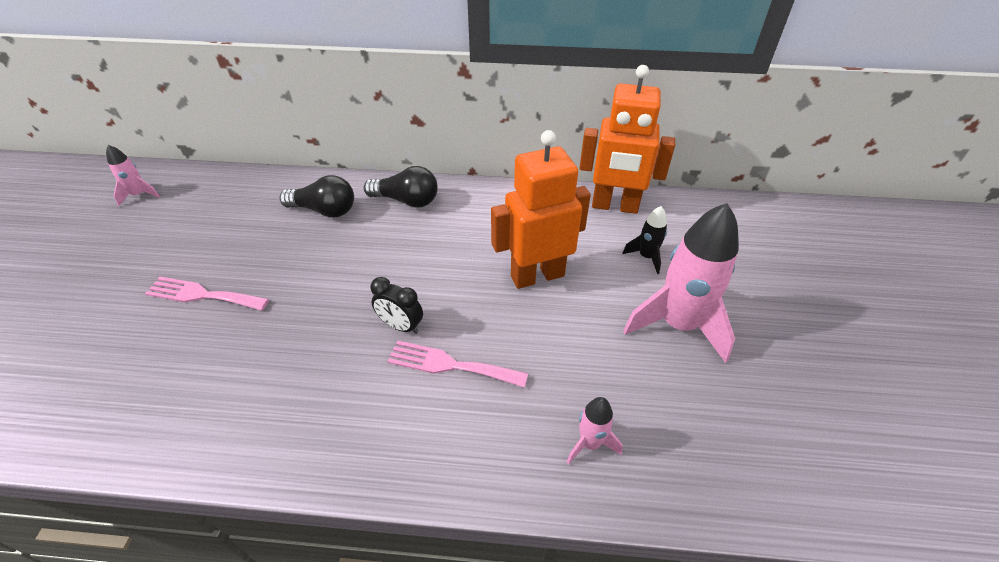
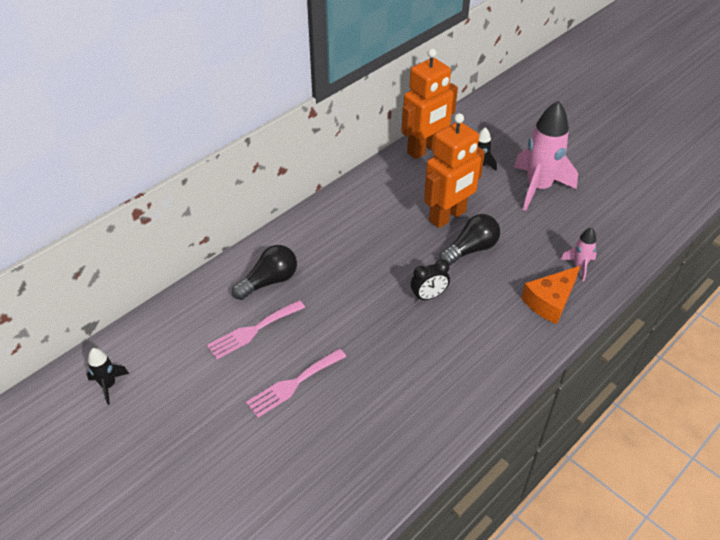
camera: 50 degrees left, 0 degrees up
(139, 195) = (108, 385): pink rocket -> black rocket
(406, 200) = (309, 235): black light bulb -> black light bulb (471, 249)
(450, 365) = (480, 290): pink fork -> pink fork (253, 331)
(495, 445) = (550, 301): none -> orange cheese
(537, 275) = (448, 216): orange robot -> orange robot turned 150 degrees counterclockwise

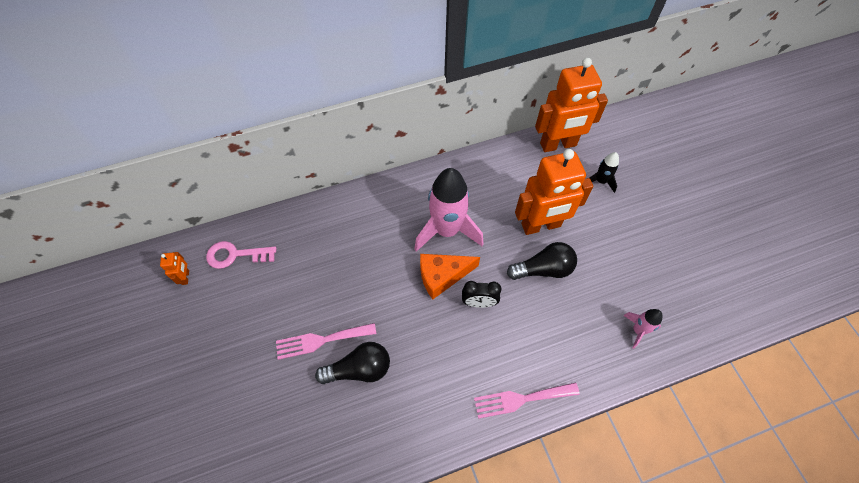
camera: 25 degrees right, 15 degrees up
(108, 385) = (185, 277): black rocket -> orange robot
(154, 346) = (235, 255): none -> pink key
(253, 331) = (316, 274): pink fork -> pink fork (521, 399)
(269, 281) = (353, 231): black light bulb -> black light bulb (359, 369)
(538, 188) = (645, 227): pink rocket -> pink rocket (447, 230)
(550, 301) = (588, 356): orange cheese -> orange cheese (442, 276)

